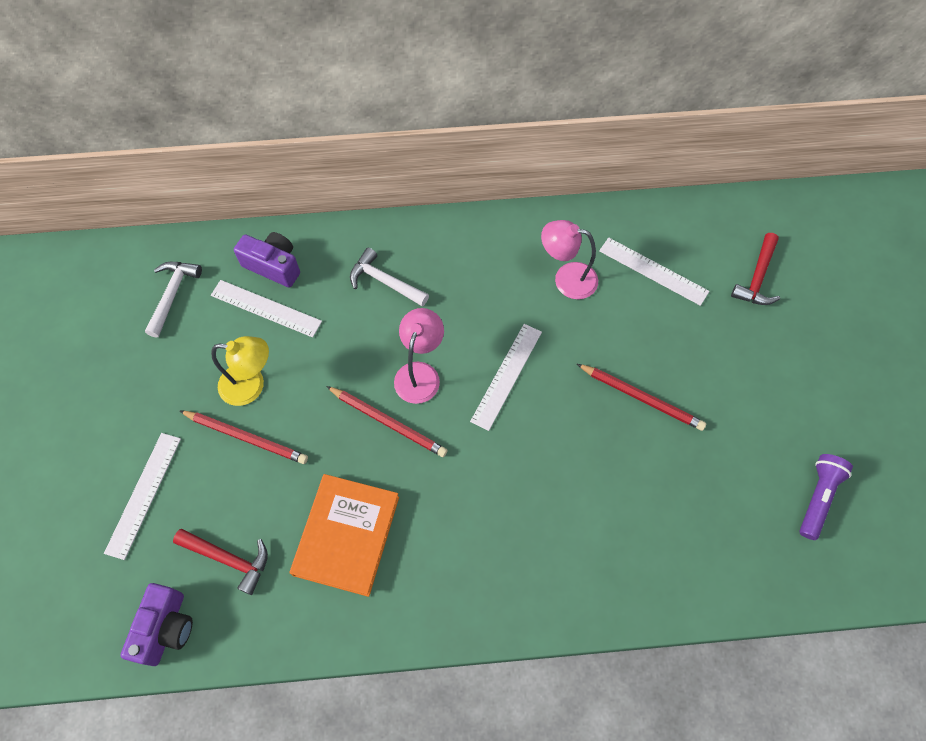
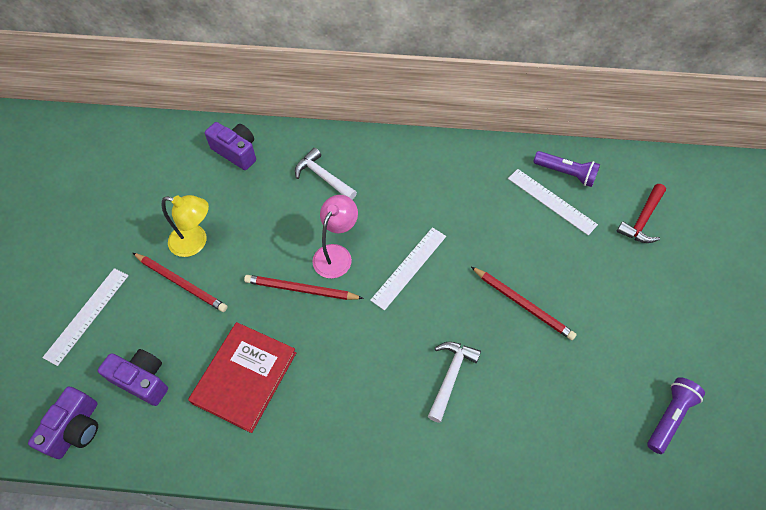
camera: 10 degrees right, 5 degrees down
(172, 294) = (151, 162): white hammer -> white hammer (450, 376)
(229, 559) = (142, 380): red hammer -> purple camera
(266, 308) = (222, 183): white ruler -> none
(346, 535) = (245, 377): orange book -> red book
(388, 422) = (301, 289): red pencil -> red pencil turned 150 degrees clockwise
(566, 278) = (475, 196): pink lamp -> none
(664, 235) = (566, 173): none -> purple flashlight

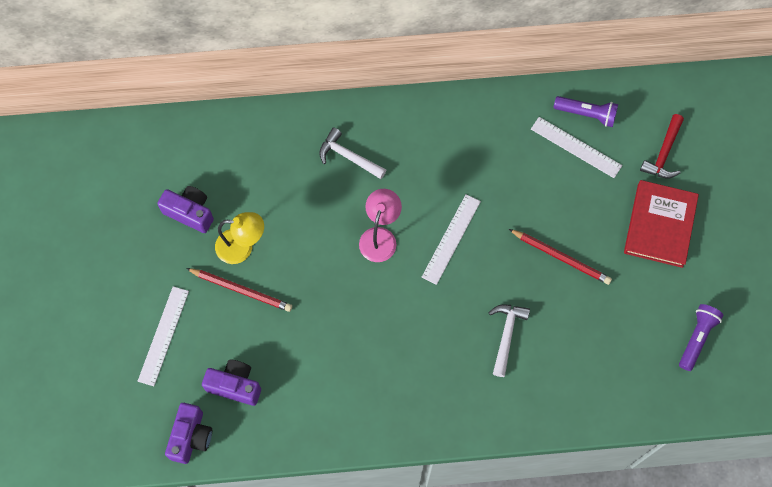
camera: 10 degrees left, 10 degrees up
(236, 152) = (253, 142): purple camera -> purple camera (190, 212)
(245, 377) = (325, 367): red book -> red book (660, 225)
(301, 289) = (355, 277): red pencil -> none

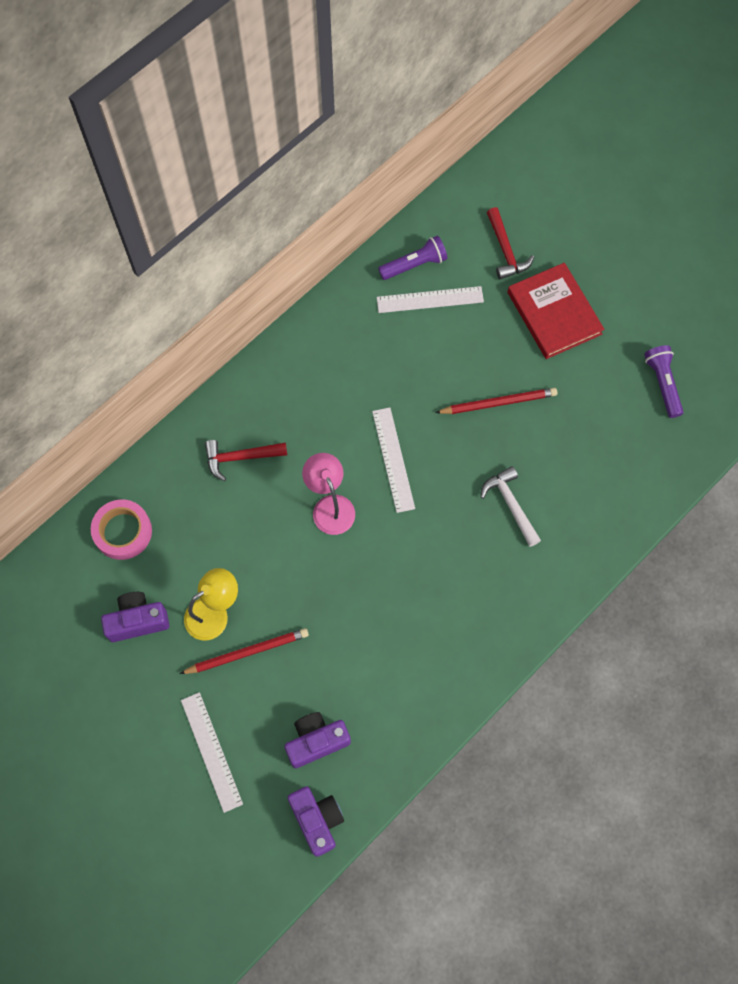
camera: 40 degrees left, 0 degrees up
(230, 146) = (123, 531): none -> pink tape
(348, 157) = (240, 457): white hammer -> red hammer

